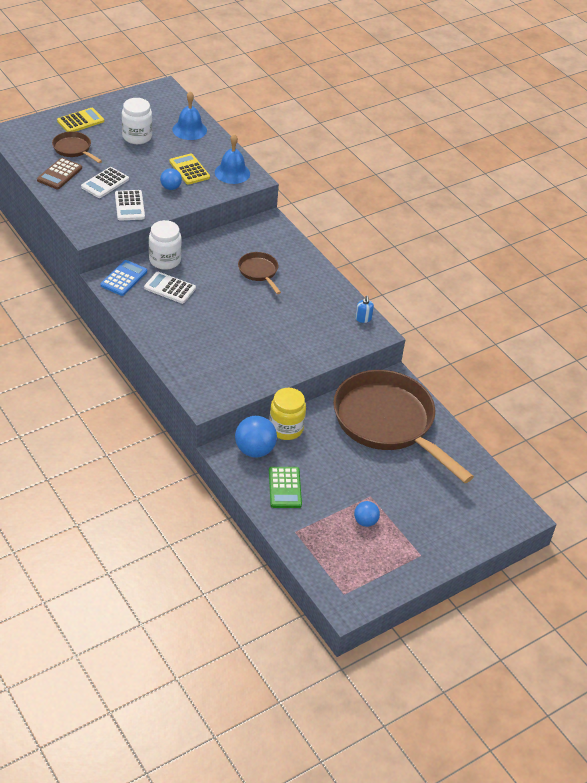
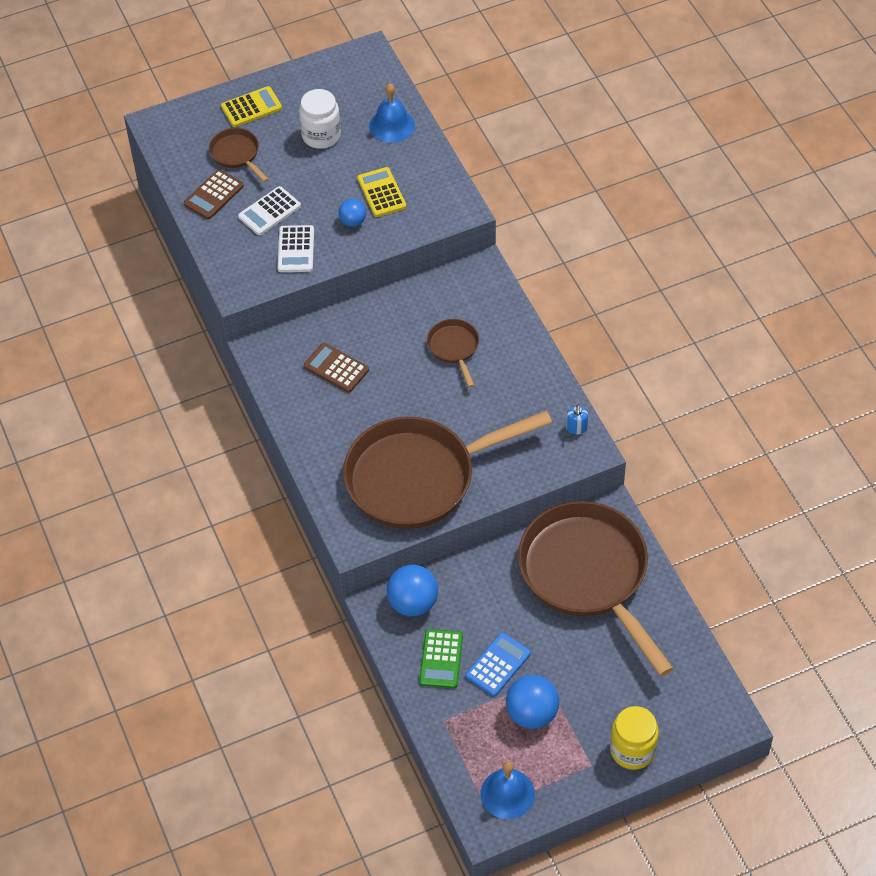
camera: 15 degrees right, 10 degrees up
(124, 278) = (280, 350): blue calculator -> blue calculator (498, 665)
(165, 260) = (336, 324): white jar -> none
(170, 288) = (336, 368): white calculator -> brown calculator
(232, 173) = (437, 199): blue bell -> blue bell (507, 793)
(248, 356) = (418, 477): none -> brown pan
(286, 428) = (457, 575): yellow jar -> yellow jar (632, 750)
(365, 521) = (532, 714): blue ball -> blue ball, size x1.70

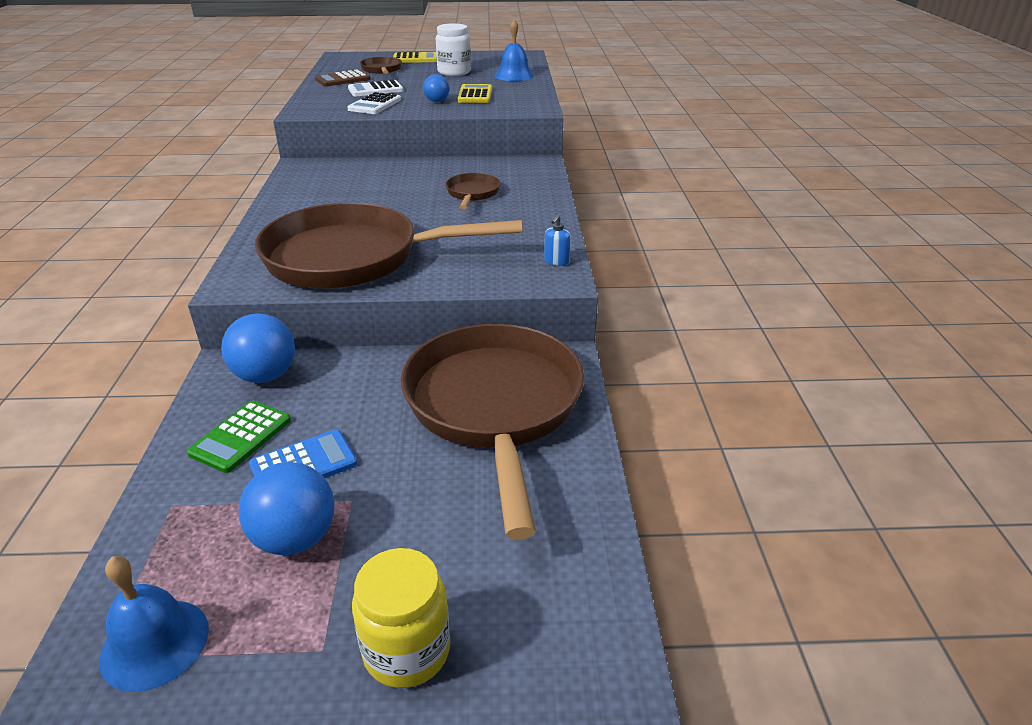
camera: 20 degrees right, 20 degrees down
(336, 368) = (352, 184): brown calculator -> none

